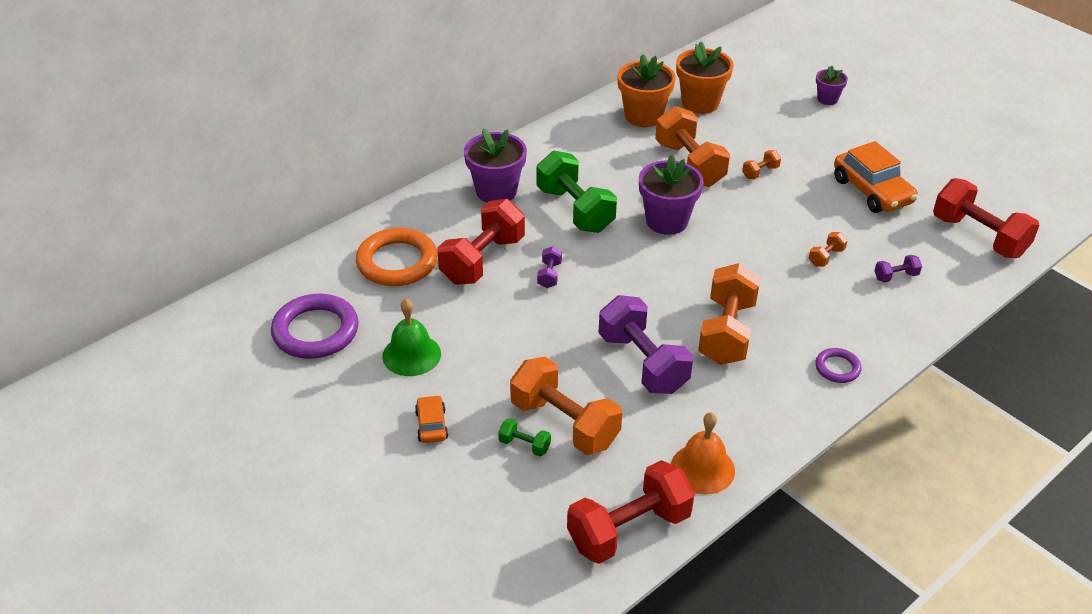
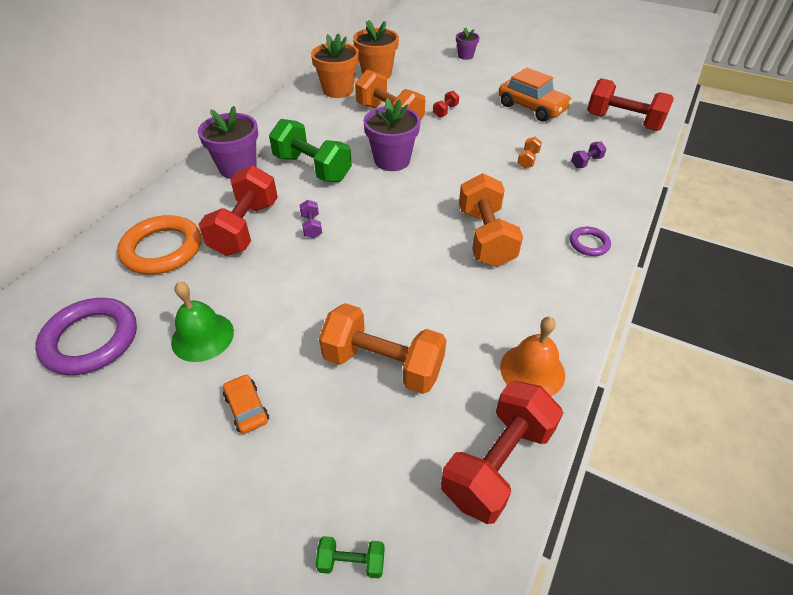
camera: 20 degrees left, 5 degrees up
(524, 445) = (352, 400): green dumbbell -> green dumbbell (351, 562)
(642, 363) = (428, 283): purple dumbbell -> none
(760, 172) = (445, 111): orange dumbbell -> red dumbbell

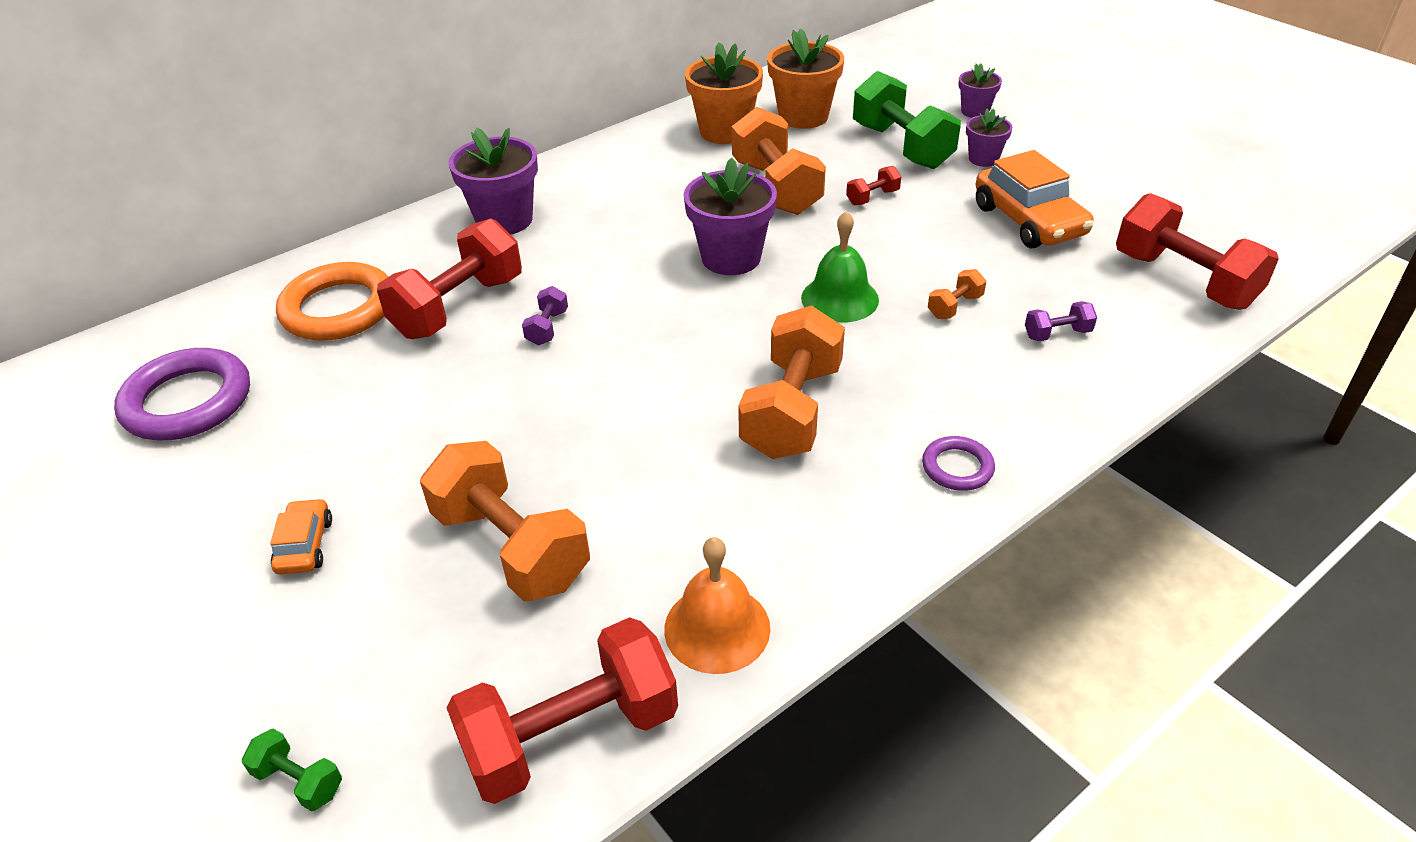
camera: 25 degrees right, 5 degrees down
(202, 336) = (313, 437): green bell -> green bell (840, 298)
(312, 168) = (606, 243): green dumbbell -> green dumbbell (902, 146)
(487, 80) = (983, 159): none -> purple flower pot

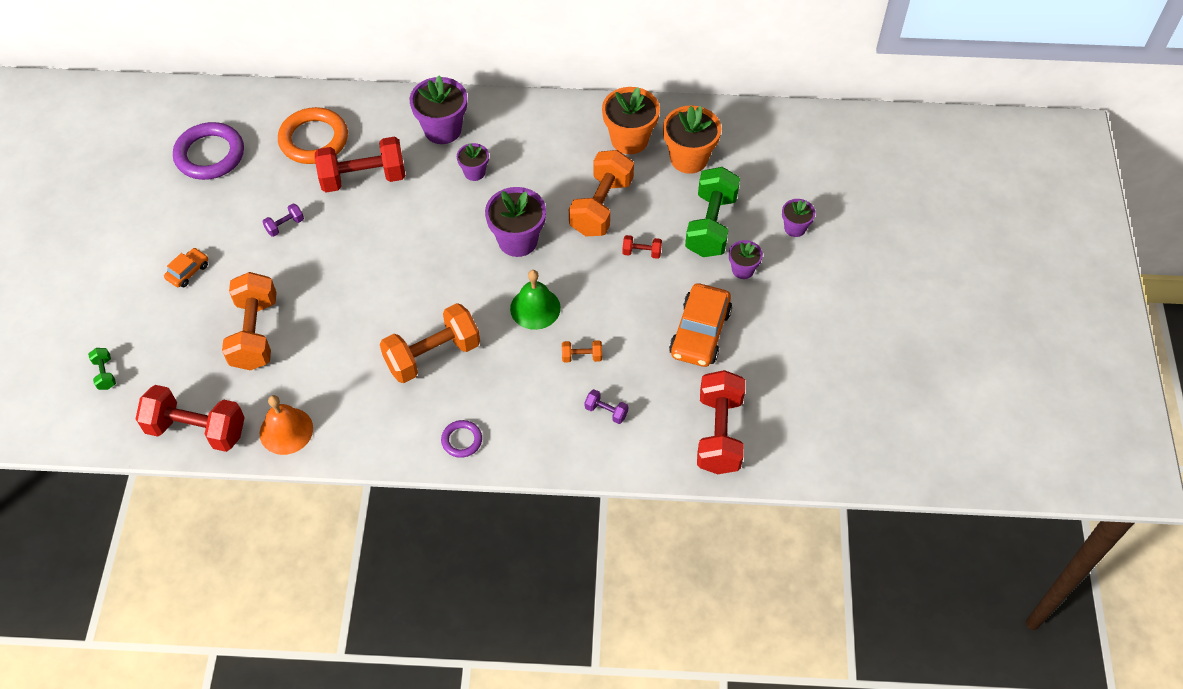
camera: 40 degrees right, 15 degrees up
(547, 328) = (387, 222): purple dumbbell -> purple dumbbell (285, 226)
(595, 233) = (474, 172): none -> purple flower pot

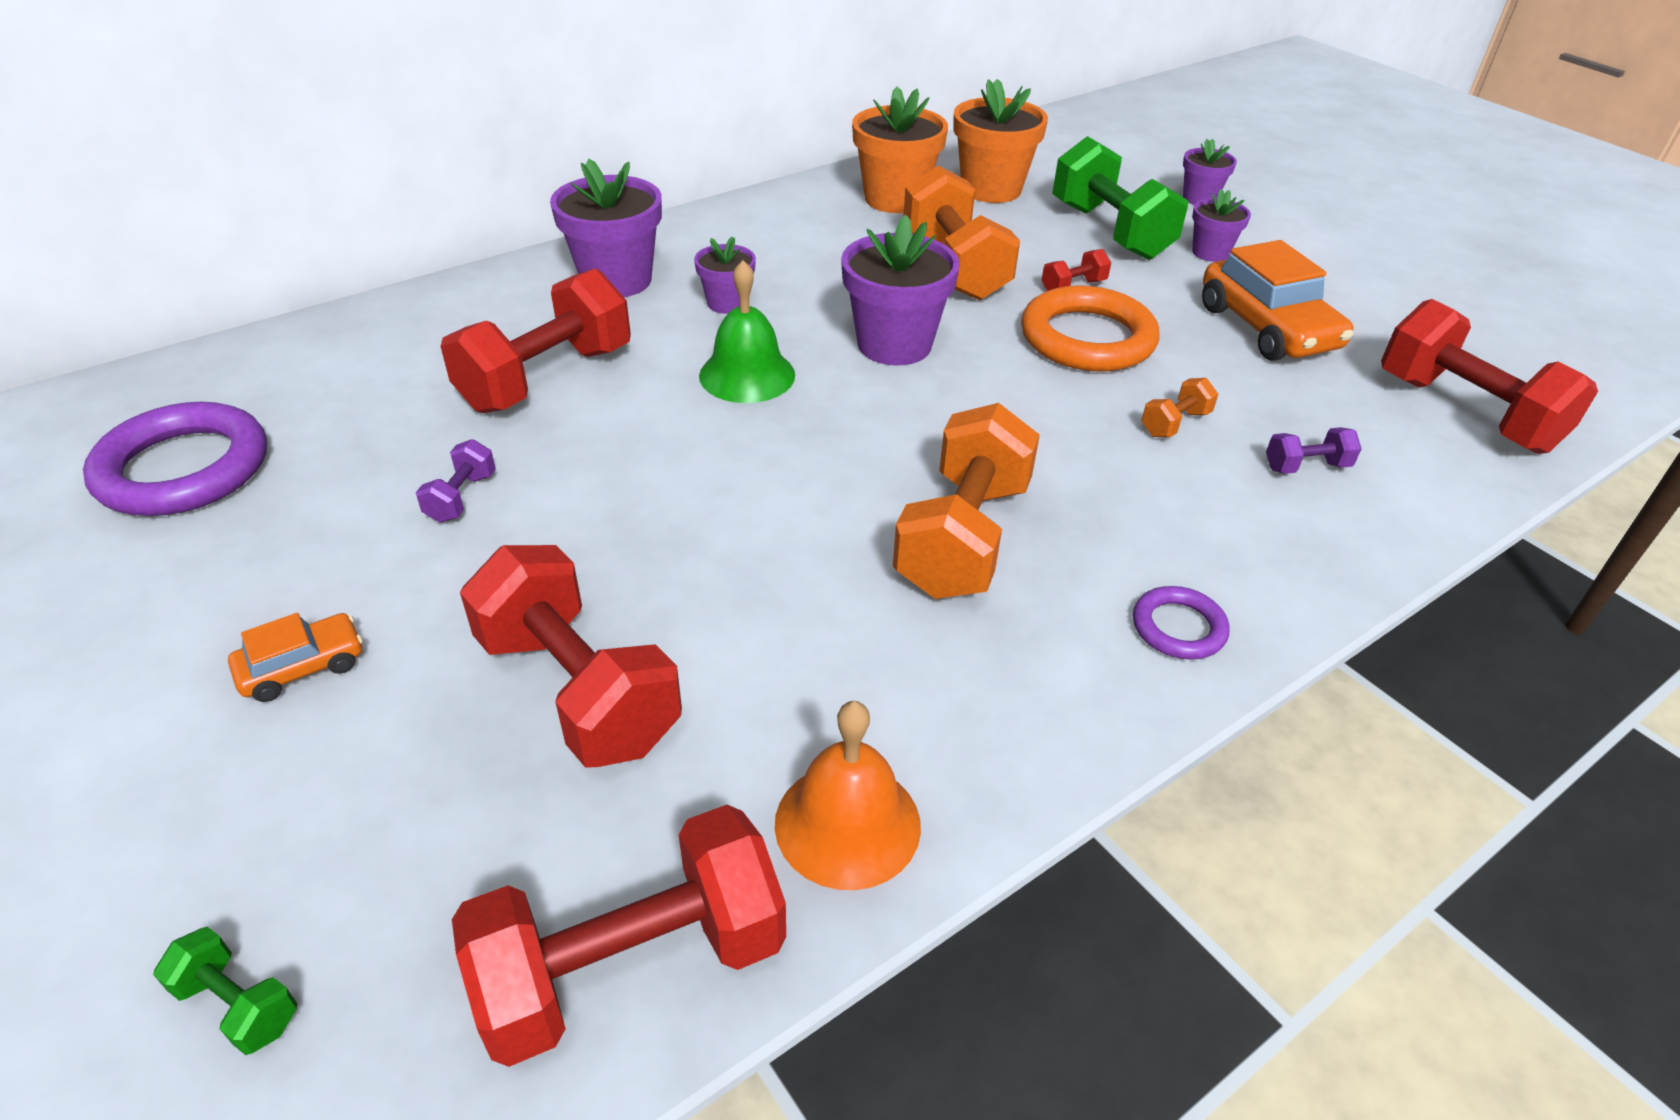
camera: 40 degrees left, 15 degrees down
(188, 271) = (302, 667): orange car -> orange car turned 60 degrees clockwise
(255, 333) = (578, 691): orange dumbbell -> red dumbbell
(314, 139) = (395, 369): orange ring -> orange ring (1087, 338)
(535, 308) = (1029, 403): green bell -> green bell (747, 375)

